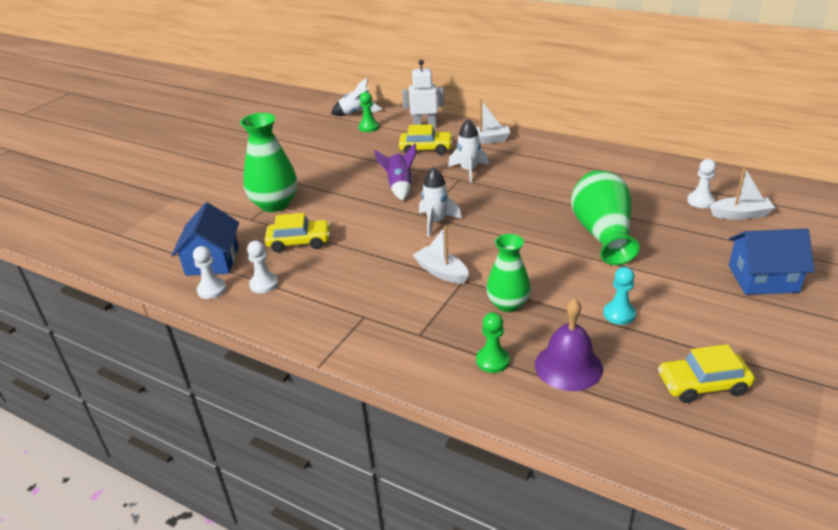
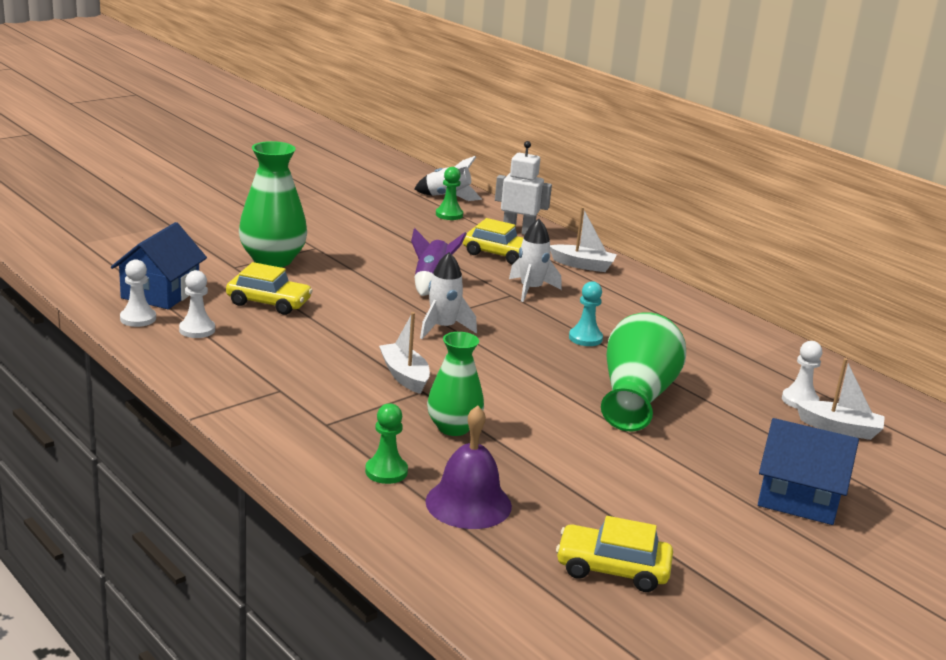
camera: 15 degrees right, 10 degrees down
(619, 314) = (577, 476): turquoise pawn -> turquoise pawn (585, 338)

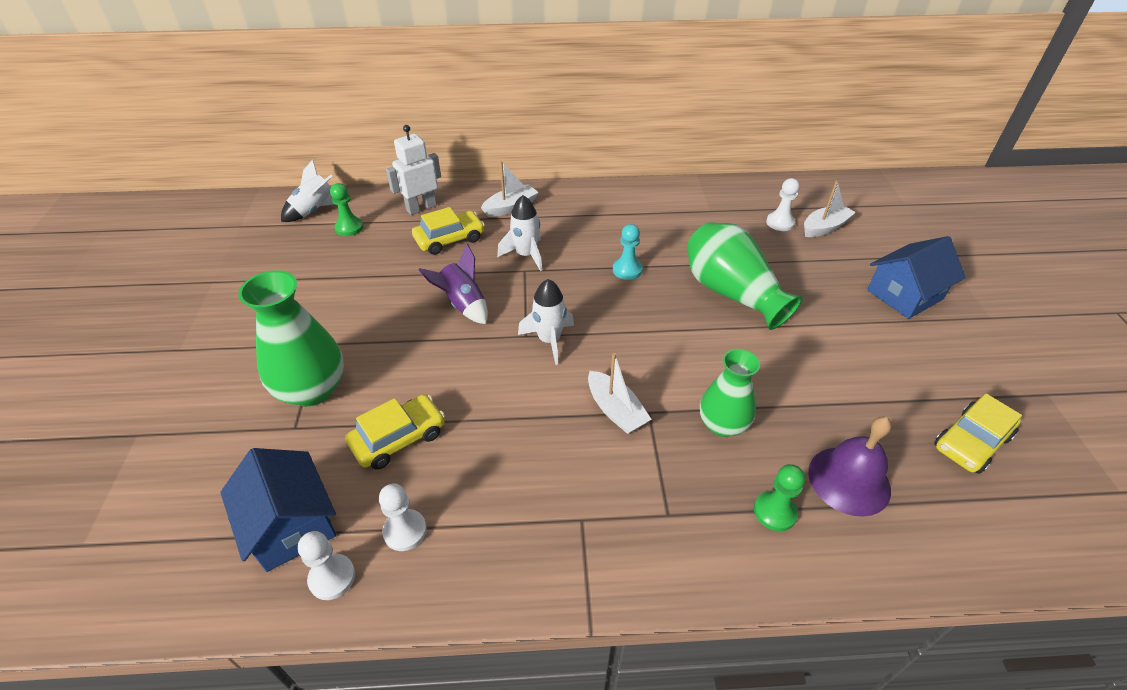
camera: 50 degrees left, 20 degrees up
(404, 376) = (615, 410): white boat -> white boat turned 135 degrees counterclockwise

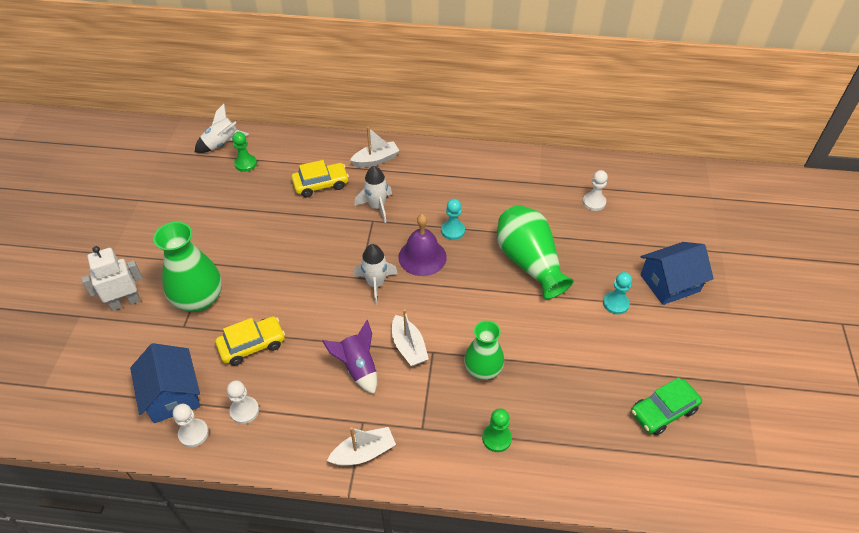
camera: 10 degrees right, 5 degrees up
(421, 208) = (304, 151): white robot -> white robot (125, 302)
(462, 304) = (318, 244): purple rocket -> purple rocket (358, 367)
(824, 227) = (630, 212): white boat -> white boat (364, 453)
(849, 480) = (559, 425): purple bell -> purple bell (422, 257)
(853, 325) = (615, 304): none -> turquoise pawn
(971, 442) = (663, 411): yellow car -> green car

